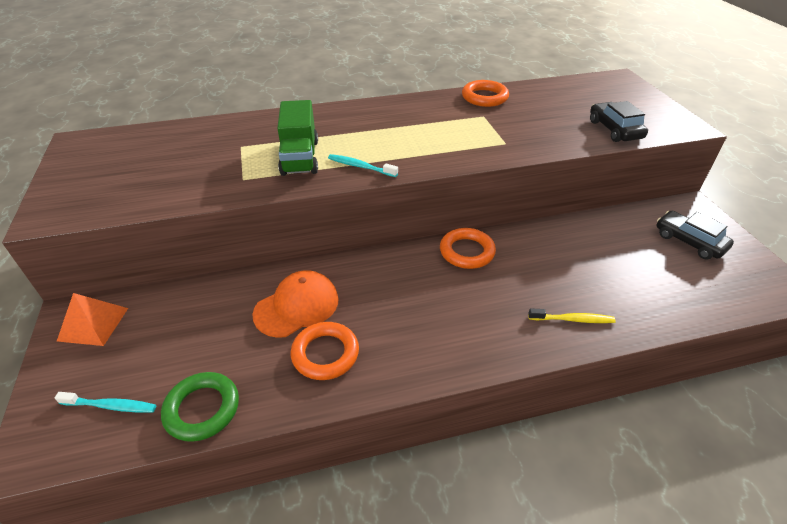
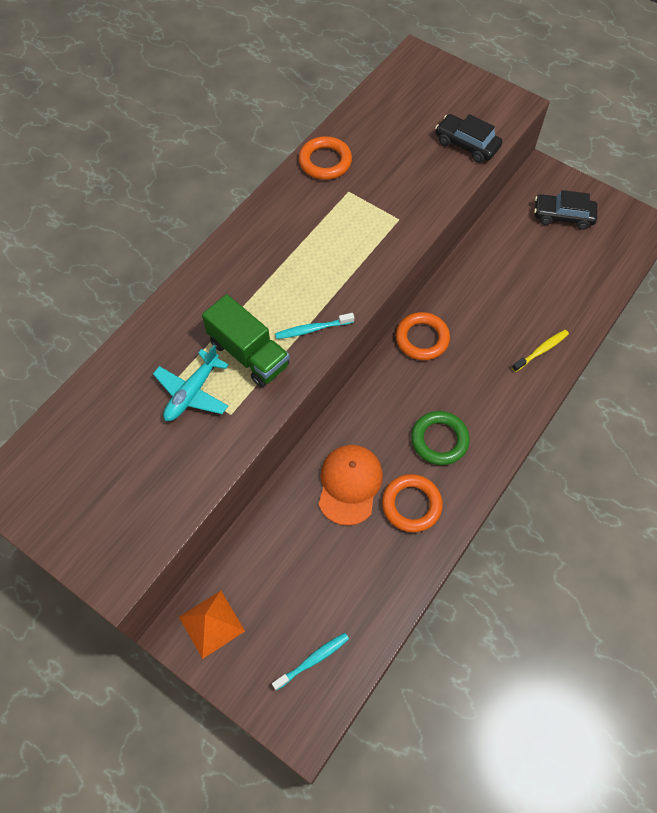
camera: 40 degrees left, 20 degrees up
(202, 409) = (377, 608): green ring -> green ring (439, 440)
(238, 157) = (192, 392): none -> turquoise plane

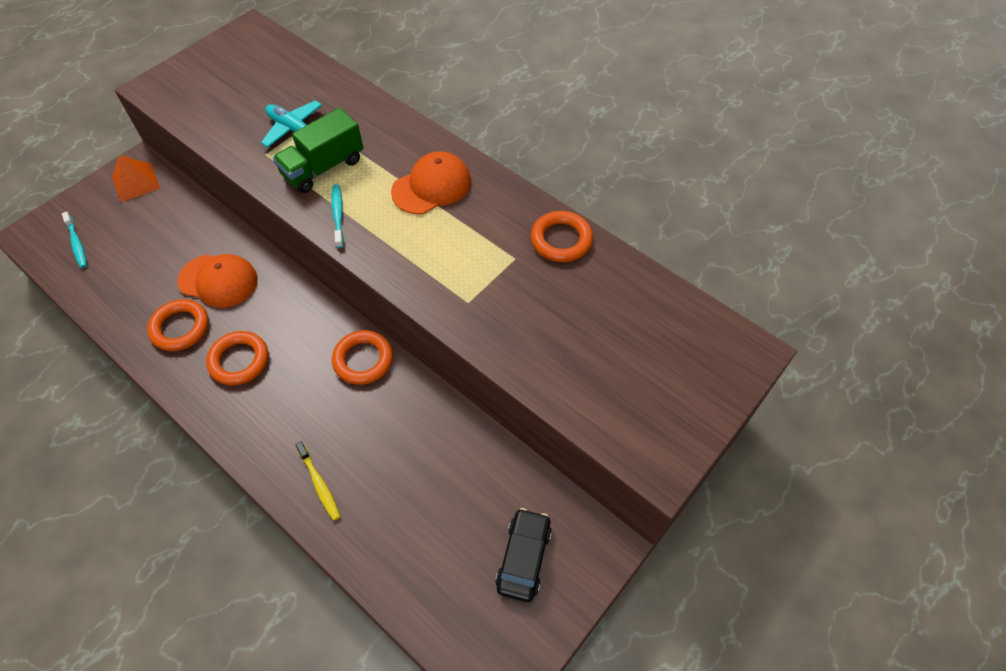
camera: 95 degrees right, 5 degrees down
(269, 258) = (432, 186): none -> orange cap
(439, 440) = (239, 360): green ring -> orange ring
(466, 144) = (583, 390): black car -> none

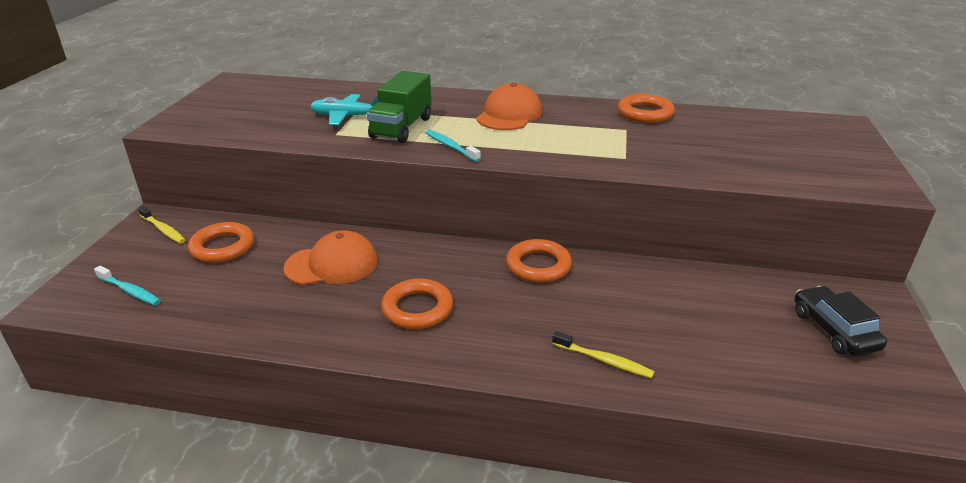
camera: 30 degrees left, 25 degrees down
(136, 182) = (163, 229): orange pyramid -> yellow toothbrush
(180, 328) = (325, 309): orange ring -> orange ring (222, 247)

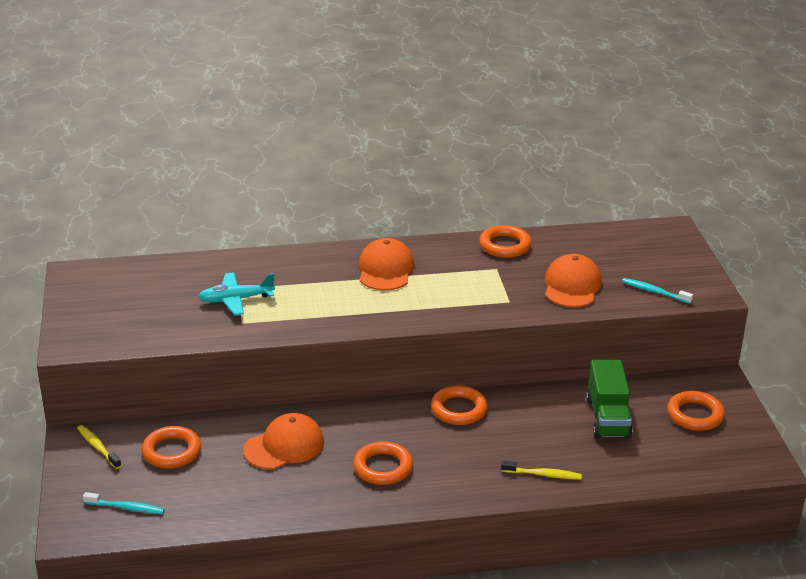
camera: 20 degrees left, 0 degrees up
(163, 229) = (98, 447): yellow toothbrush -> yellow toothbrush turned 150 degrees counterclockwise
(402, 128) = (297, 304): green truck -> green truck (607, 417)
(450, 146) = (356, 317): turquoise toothbrush -> turquoise toothbrush (654, 292)
(706, 155) = (572, 286): none -> orange cap
(833, 330) = (695, 415): black car -> orange ring

